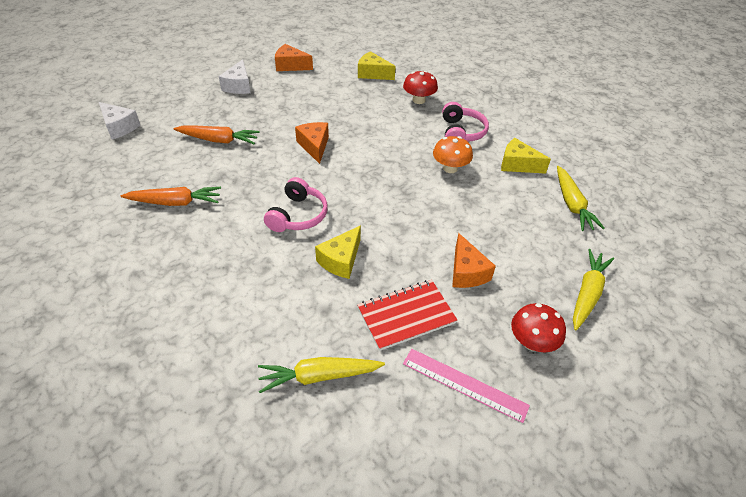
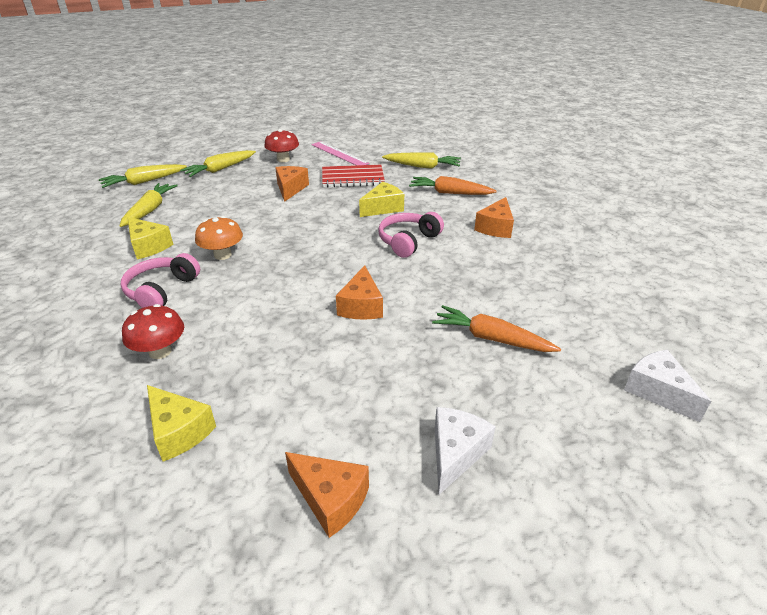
camera: 160 degrees left, 10 degrees down
(175, 202) = (536, 272): orange carrot -> orange carrot (449, 193)
(209, 254) = (495, 227): none -> orange cheese
(638, 246) = (144, 182): none -> yellow carrot

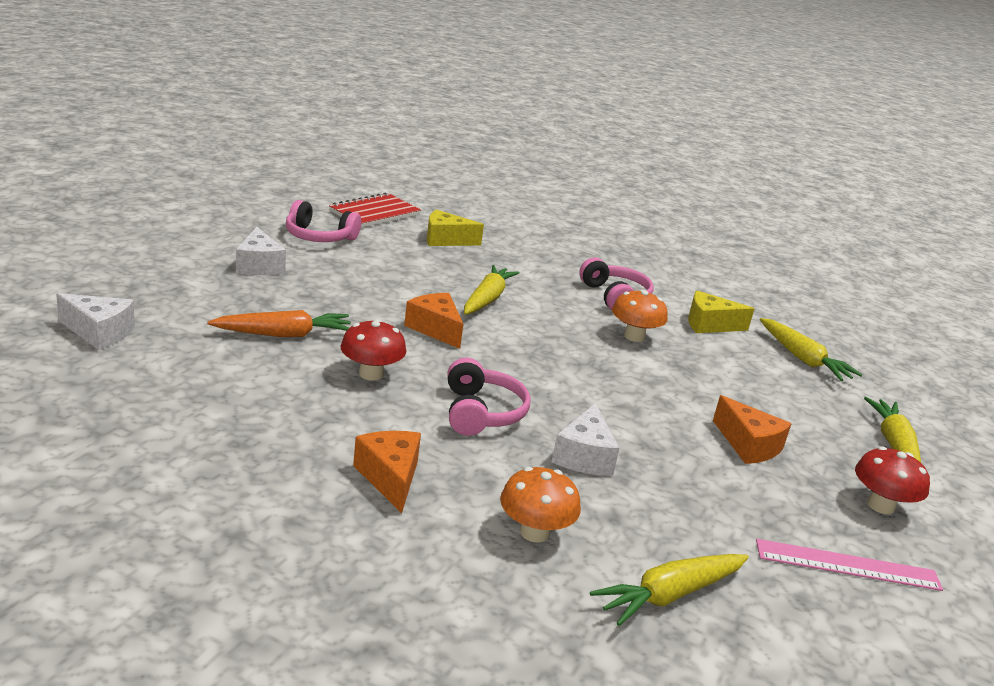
camera: 135 degrees right, 10 degrees down
(144, 182) = (904, 391): yellow carrot -> yellow carrot (487, 299)
(160, 351) = (532, 266): red mushroom -> red mushroom (371, 374)
(330, 499) = (319, 237): orange cheese -> pink headphones
(352, 178) = (719, 505): red notebook -> red notebook (375, 213)
(383, 208) = (584, 456): yellow cheese -> white cheese
(449, 193) = (534, 532): orange carrot -> orange mushroom

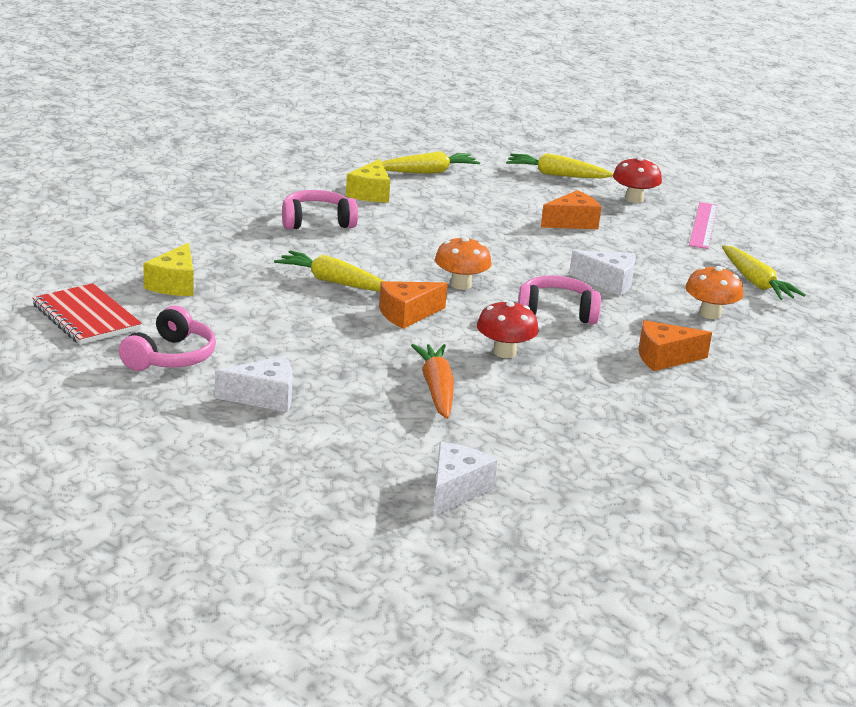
camera: 80 degrees left, 0 degrees up
(634, 336) = (402, 229): orange mushroom -> orange mushroom (460, 284)

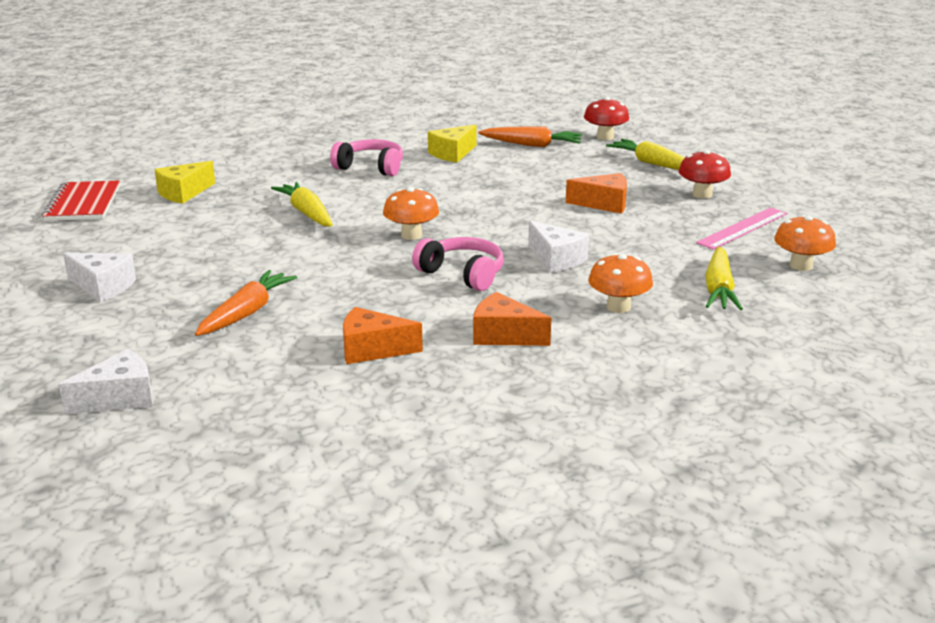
camera: 35 degrees right, 0 degrees up
(170, 357) = (90, 243): pink headphones -> none
(407, 314) = (324, 249): orange cheese -> orange cheese (372, 349)
(428, 172) = (532, 145): yellow carrot -> orange carrot
(504, 352) = (357, 297): red mushroom -> red mushroom (605, 137)
(783, 250) = (801, 266): none -> orange mushroom

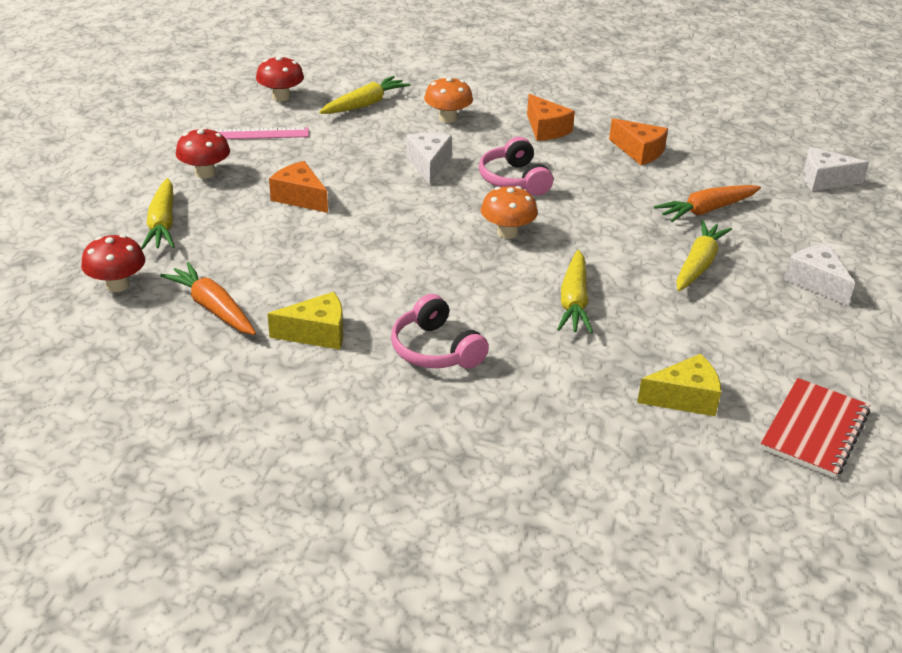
camera: 145 degrees left, 10 degrees up
(224, 266) = (698, 264): none -> yellow carrot
(801, 266) = (281, 97): orange mushroom -> red mushroom

